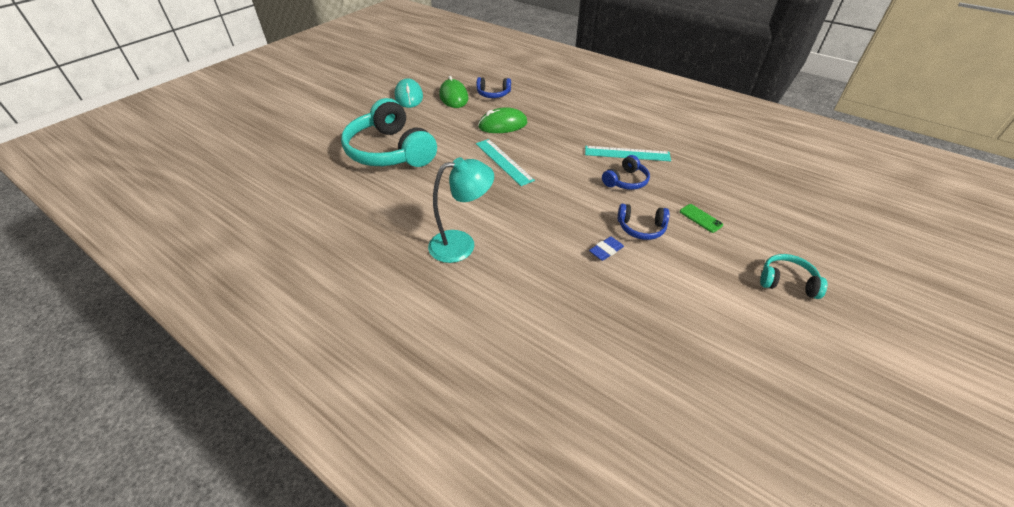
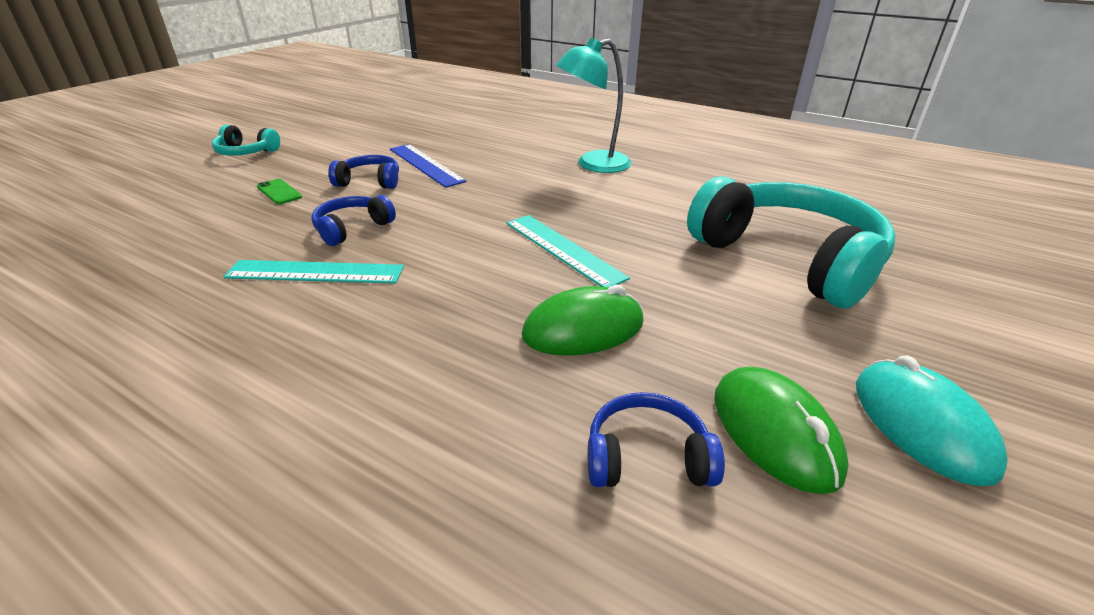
camera: 175 degrees right, 10 degrees down
(606, 251) = (426, 165): blue eraser -> blue ruler

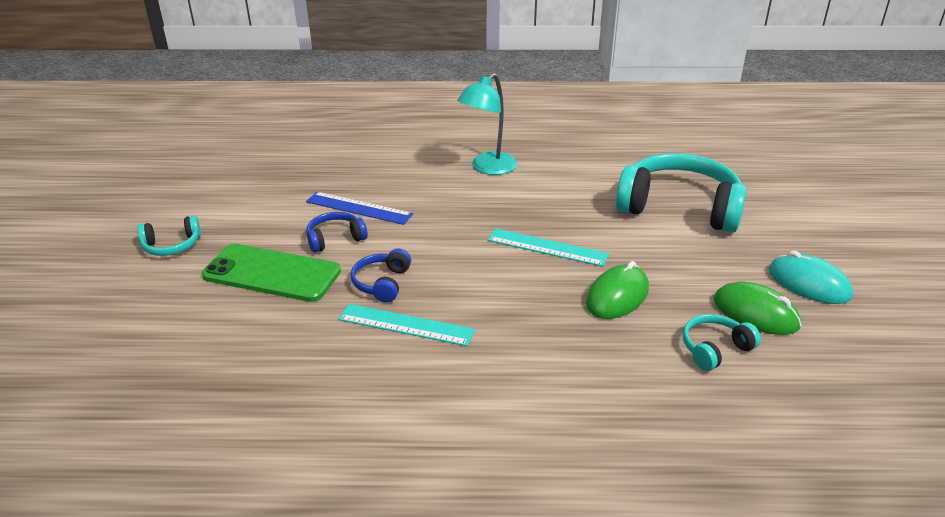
camera: 30 degrees left, 0 degrees up
(279, 192) = (272, 273): green phone -> green phone, size x2.48
(315, 272) = (406, 325): turquoise ruler -> turquoise ruler turned 45 degrees clockwise
(647, 457) = (714, 349): blue headphones -> turquoise headphones

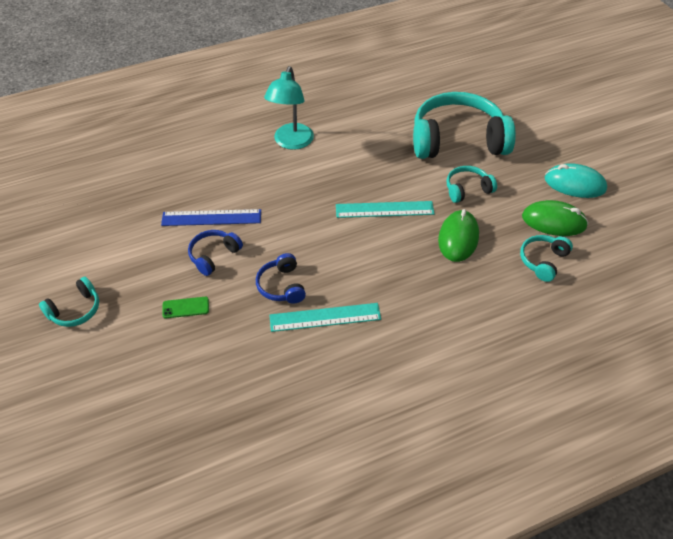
camera: 25 degrees left, 15 degrees up
(272, 273) = (185, 307): green phone -> green phone, size x0.40
(660, 254) = (467, 189): none -> turquoise headphones

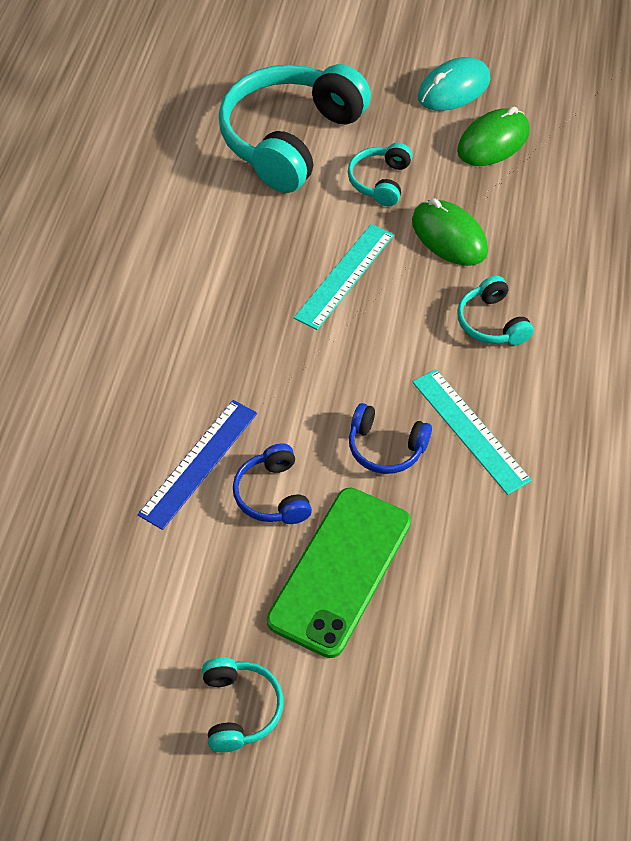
camera: 55 degrees left, 5 degrees up
(185, 307) = (340, 571): green phone -> green phone, size x2.48
(291, 142) = (133, 301): turquoise lamp -> none
(325, 317) = (470, 430): turquoise ruler -> turquoise ruler turned 60 degrees counterclockwise
(543, 261) = (541, 187): turquoise headphones -> turquoise headphones (491, 323)

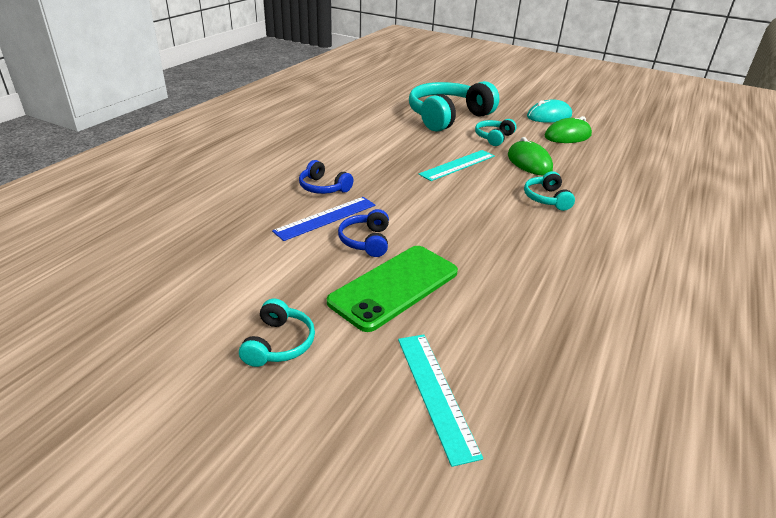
camera: 15 degrees right, 20 degrees down
(386, 447) = (454, 236): blue headphones -> blue headphones (323, 187)
(470, 430) = (517, 240): turquoise ruler -> turquoise ruler (436, 393)

